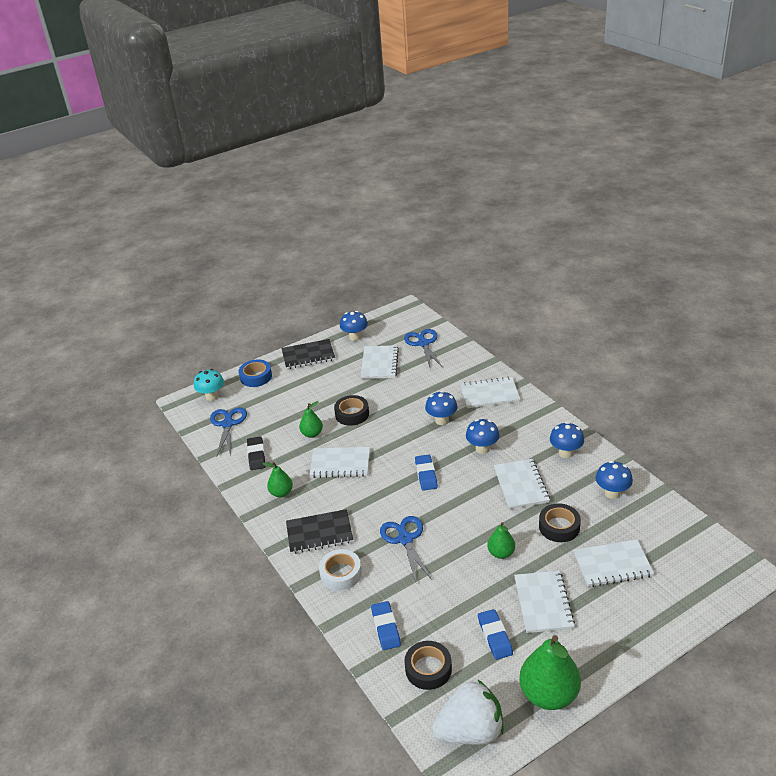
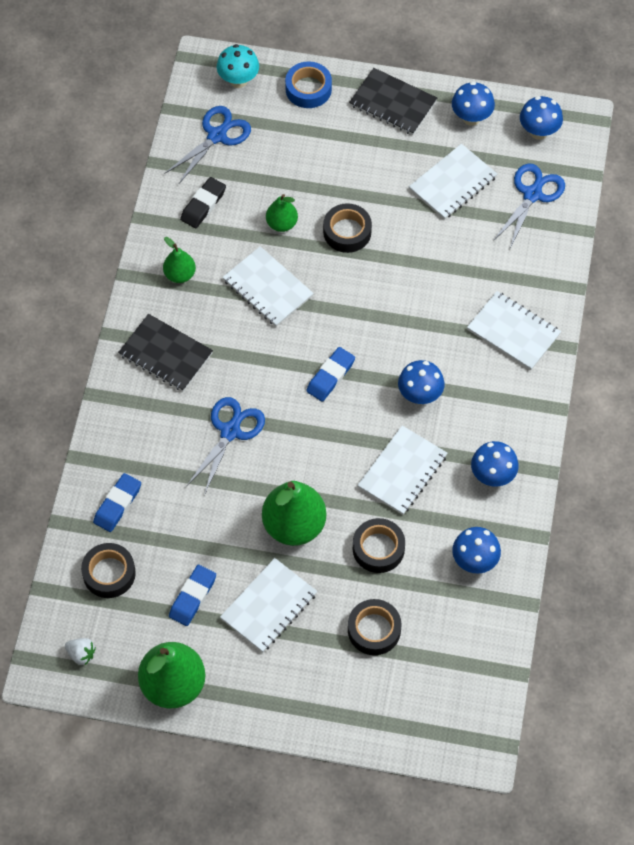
camera: 40 degrees right, 25 degrees up
(341, 574) = (138, 416): white tape -> none
(442, 420) = (424, 322): blue mushroom -> blue mushroom (538, 132)
(470, 731) = (81, 654): white strawberry -> white strawberry, size x0.42
(501, 553) = (294, 525): green pear -> green pear, size x1.85
(612, 565) = (374, 630): white notebook -> black tape

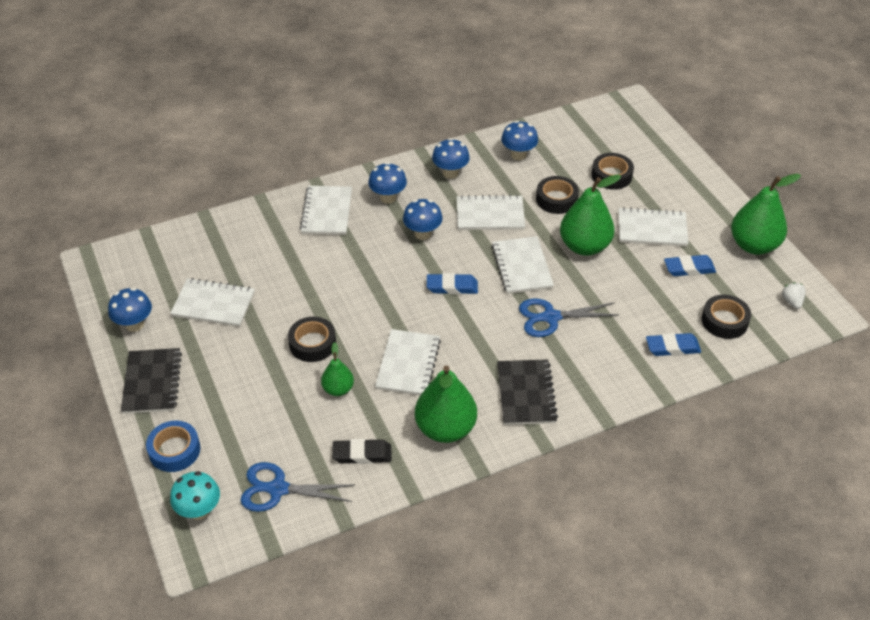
camera: 125 degrees left, 15 degrees down
(180, 274) = (445, 428): green pear -> green pear, size x1.85
(310, 451) = (522, 267): none -> white notebook
(532, 194) = (191, 255): blue scissors -> none
(538, 132) = (122, 278): blue mushroom -> blue mushroom (388, 198)

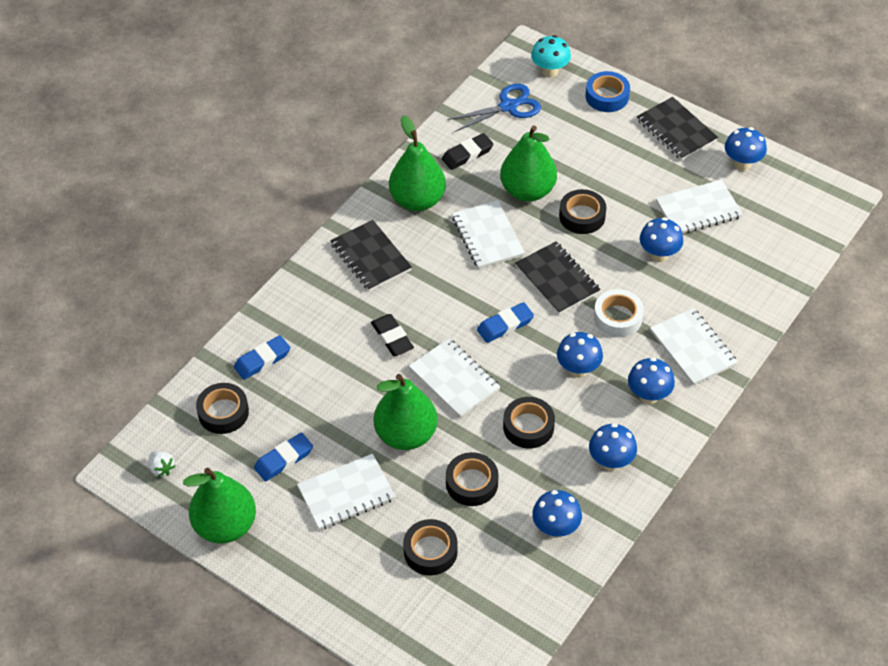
camera: 150 degrees right, 5 degrees up
(283, 284) = (659, 255): none -> blue mushroom
(338, 389) = (527, 191): green pear -> green pear, size x1.85
(360, 254) = (618, 317): none -> white tape
(381, 302) = (557, 279): none -> black notebook
(490, 215) = (528, 427): white notebook -> black tape
(551, 317) = (392, 338): blue scissors -> black eraser

